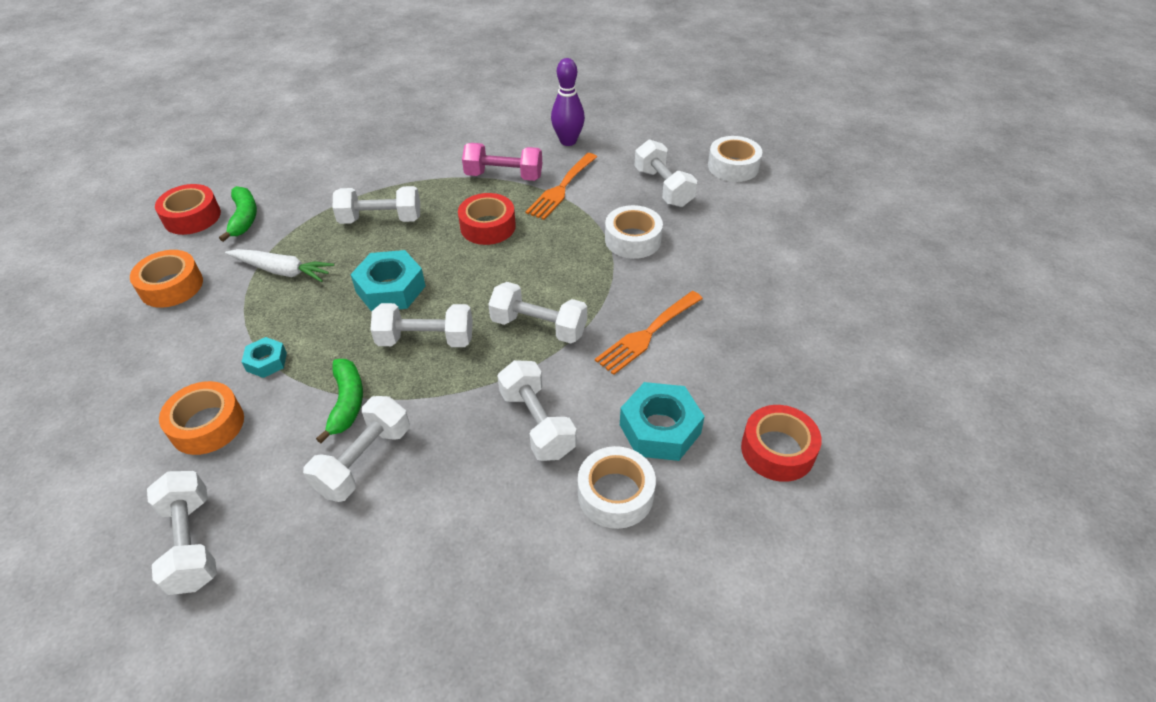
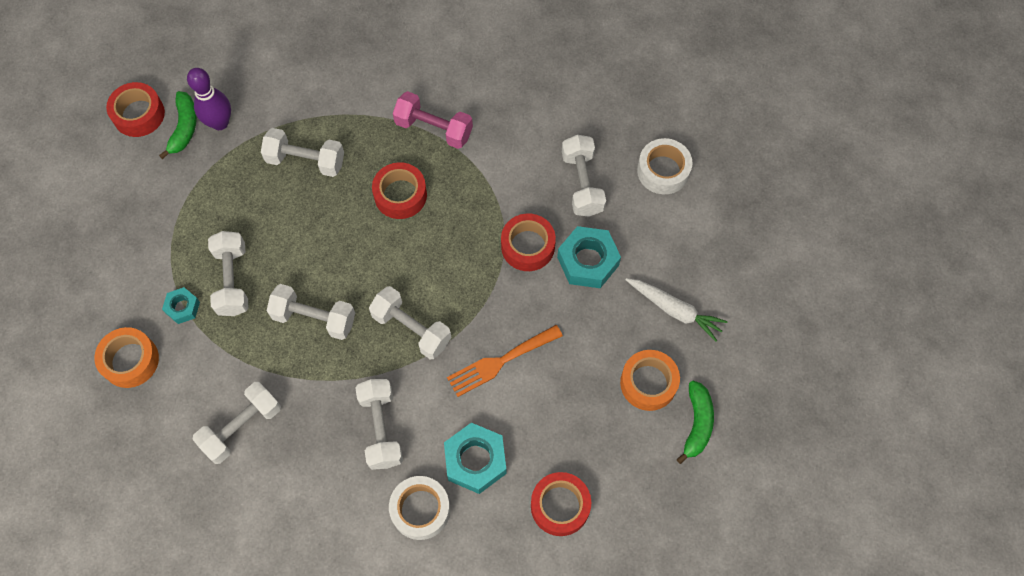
camera: 15 degrees right, 20 degrees up
(171, 286) = (114, 200): orange tape -> orange tape (648, 383)
(191, 543) = (110, 465): white dumbbell -> white dumbbell (232, 280)
(282, 271) = (208, 205): white carrot -> white carrot (674, 310)
(346, 403) = (238, 367): green banana -> green banana (697, 423)
(390, 289) = (297, 251): turquoise nut -> turquoise nut (588, 261)
(561, 188) = (483, 160): orange fork -> none
(568, 141) = (511, 92): purple bowling pin -> purple bowling pin (220, 123)
(633, 240) = (528, 246): white tape -> red tape

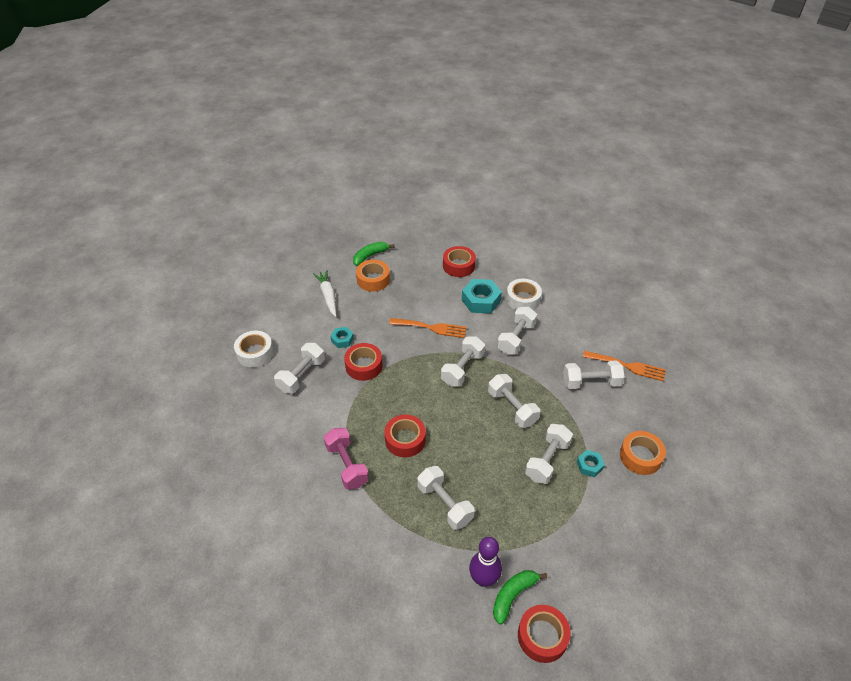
camera: 140 degrees left, 20 degrees down
(208, 492) = (627, 366): none -> orange fork
(411, 329) = (462, 369): white dumbbell -> white dumbbell turned 45 degrees clockwise
(588, 261) = (342, 340): turquoise nut -> turquoise nut, size x0.56

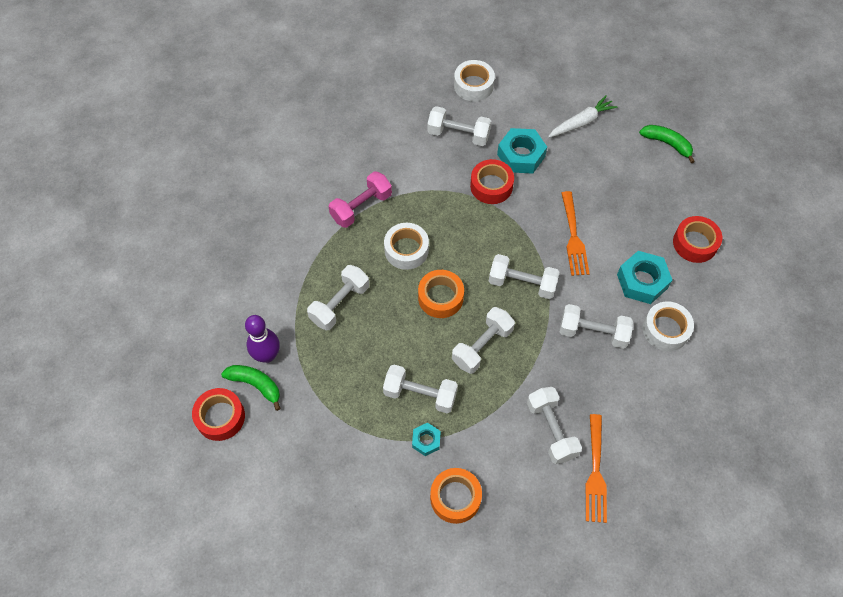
camera: 75 degrees right, 15 degrees up
(342, 340) = (521, 155): turquoise nut -> turquoise nut, size x1.80
(373, 280) = (627, 158): orange tape -> orange tape (440, 297)
(405, 440) = (406, 250): red tape -> white tape

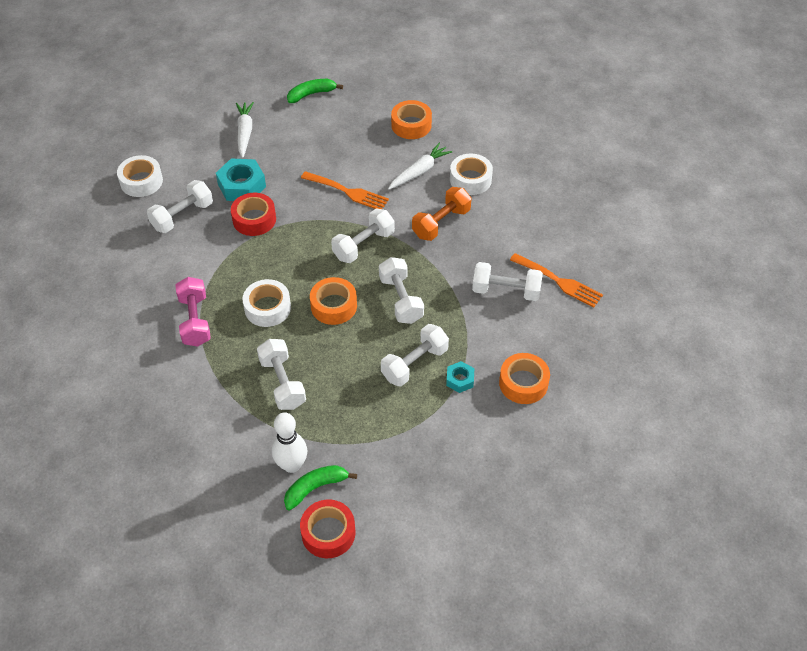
camera: 60 degrees left, 10 degrees down
(267, 355) = (292, 465): purple bowling pin -> white bowling pin
(593, 332) = (441, 223): white dumbbell -> orange dumbbell
(642, 281) = (419, 171): turquoise nut -> white carrot
(695, 243) = (411, 125): red tape -> orange tape

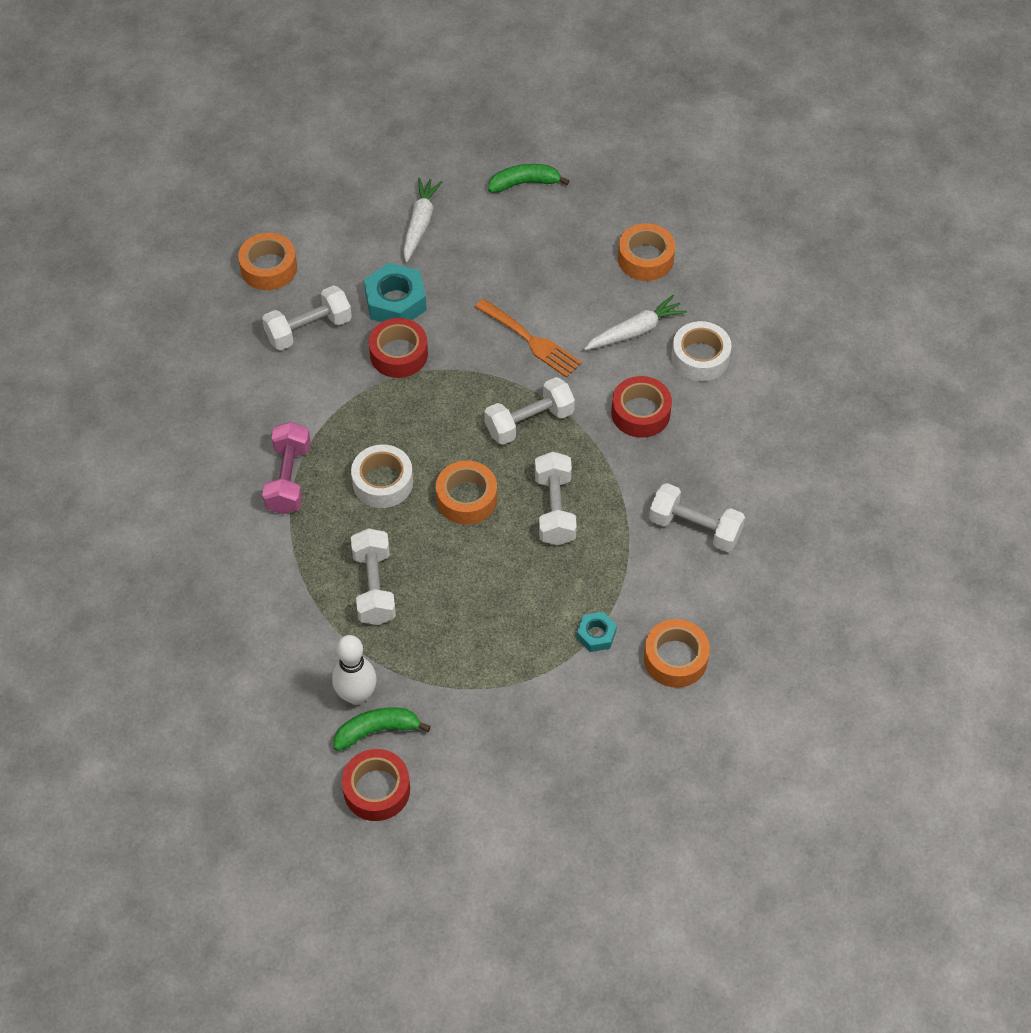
camera: 15 degrees right, 5 degrees up
(141, 181) = (269, 268): white tape -> orange tape
(414, 364) = (545, 600): white dumbbell -> none
(441, 223) = (640, 413): orange dumbbell -> red tape
(559, 281) = (769, 531): orange fork -> none

